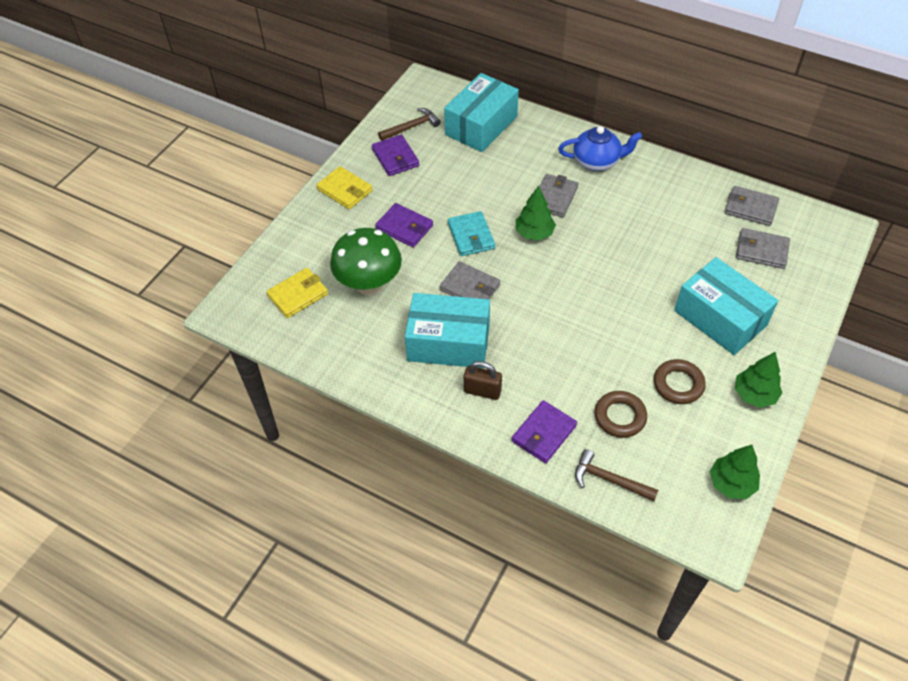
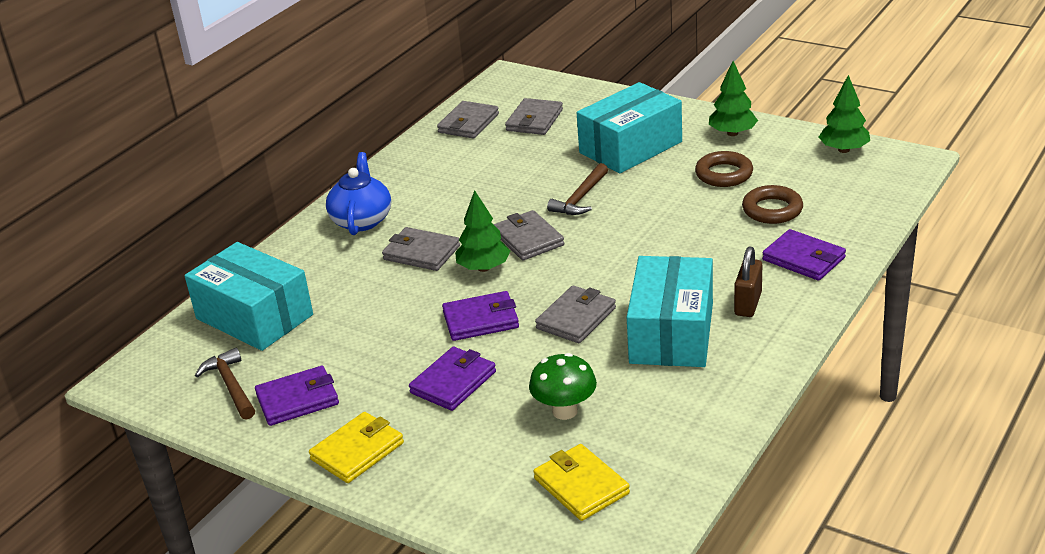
camera: 85 degrees left, 20 degrees down
(369, 284) = (565, 411): green mushroom -> green mushroom, size x0.63
(471, 236) = (481, 320): turquoise wallet -> purple wallet
(572, 256) = (528, 239): none -> grey wallet
(609, 480) = (856, 217): brown hammer -> brown hammer (580, 198)

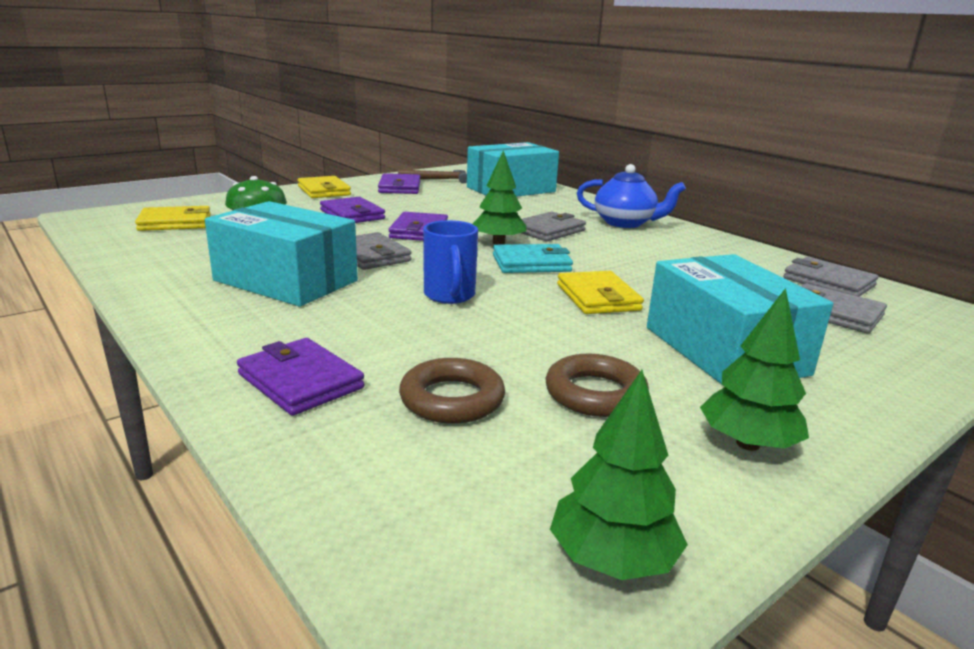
camera: 105 degrees right, 10 degrees down
(528, 239) = (531, 263): grey wallet -> turquoise wallet
(580, 198) = (598, 297): brown hammer -> yellow wallet
(632, 253) = (450, 296): none -> blue mug
(748, 304) = (269, 322): brown padlock -> none
(803, 259) = (300, 381): purple wallet -> purple wallet turned 75 degrees clockwise

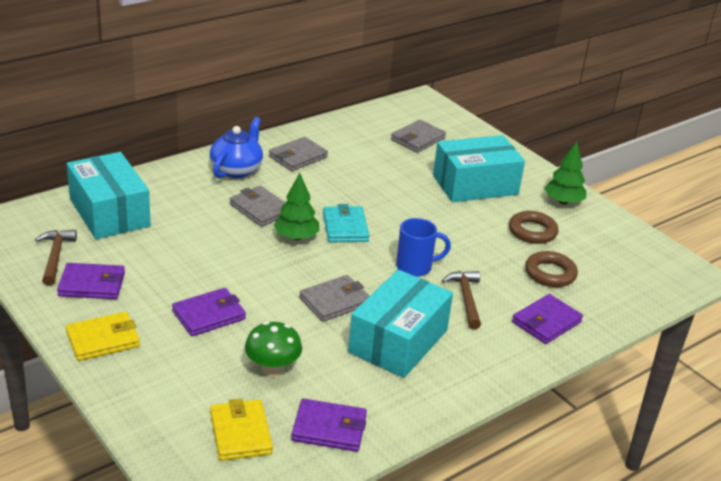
camera: 90 degrees left, 10 degrees up
(373, 323) = (466, 298): none -> brown hammer
(419, 231) = (264, 276): purple wallet -> purple wallet (329, 428)
(598, 297) = (408, 210): yellow wallet -> none
(612, 560) = (644, 246): green tree -> none
(828, 282) = (367, 124): grey wallet -> grey wallet (298, 157)

